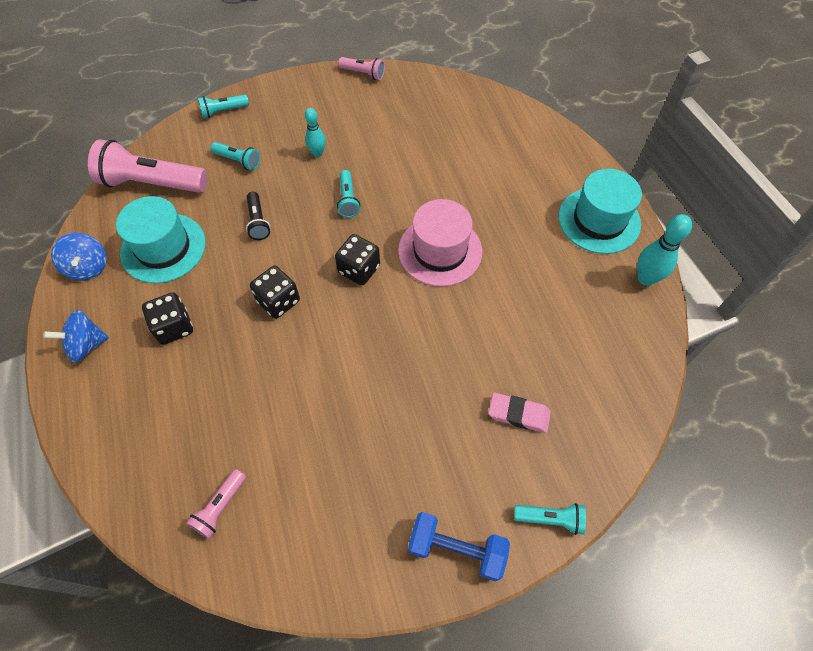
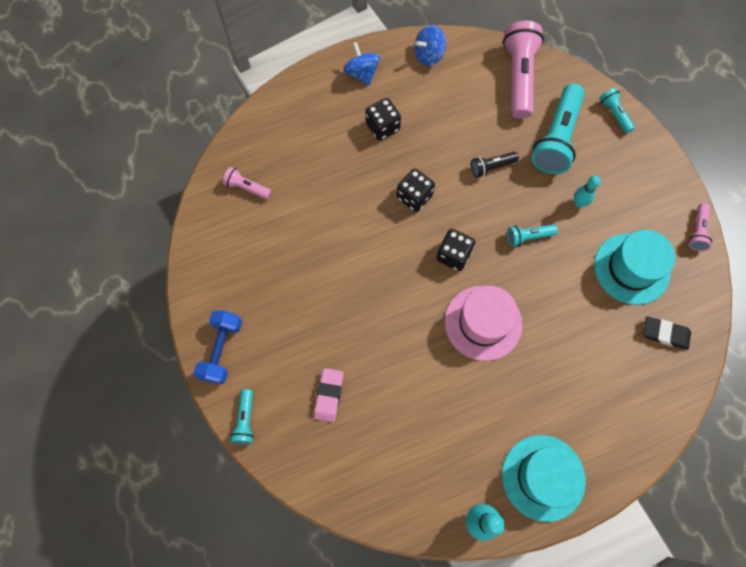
camera: 85 degrees right, 10 degrees up
(163, 248) = (454, 102): turquoise hat -> turquoise hat (631, 268)
(238, 161) = (557, 138): turquoise flashlight -> turquoise flashlight, size x2.05
(461, 111) = (665, 334): none -> black eraser

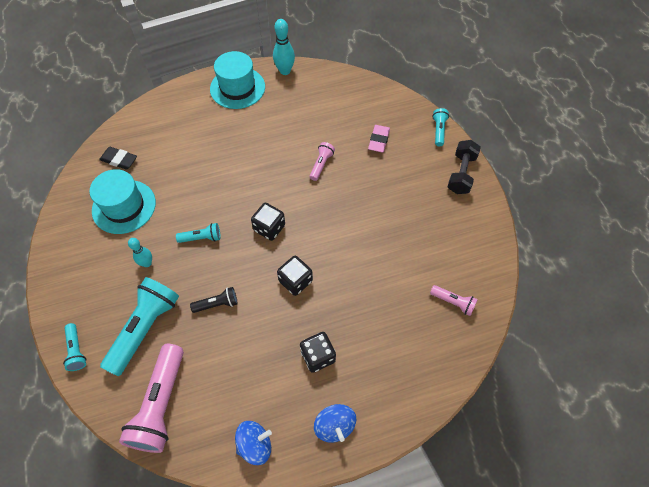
camera: 175 degrees left, 10 degrees down
(222, 350) = (461, 174): blue dumbbell -> black dumbbell
(483, 323) = (256, 177): pink hat -> none
(697, 231) = (54, 231): pink flashlight -> pink flashlight (321, 165)

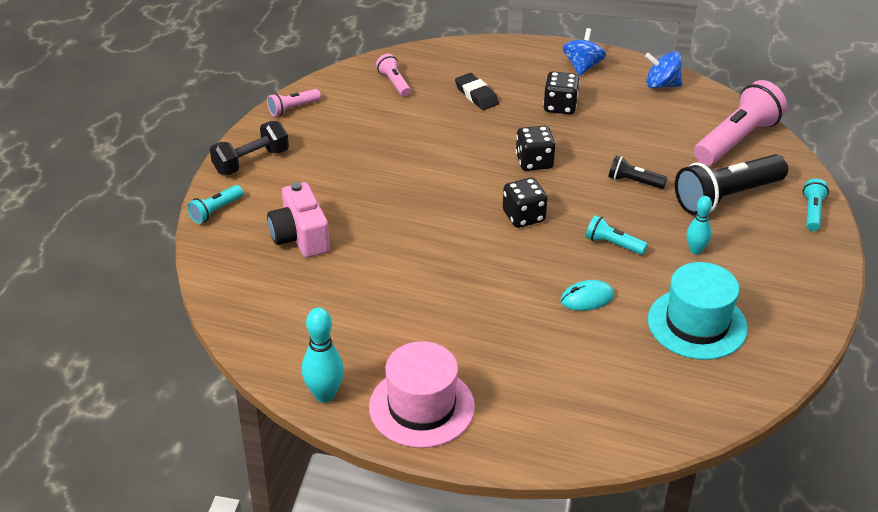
camera: 145 degrees left, 20 degrees down
(119, 160) = (676, 389): black eraser -> black eraser (476, 95)
(145, 328) = (726, 197): turquoise flashlight -> black flashlight
(195, 189) = (587, 298): none -> turquoise mouse
(237, 88) = (421, 407): turquoise hat -> pink hat
(321, 165) = (400, 247): pink flashlight -> pink flashlight (293, 109)
(379, 140) = (300, 237): pink eraser -> pink camera

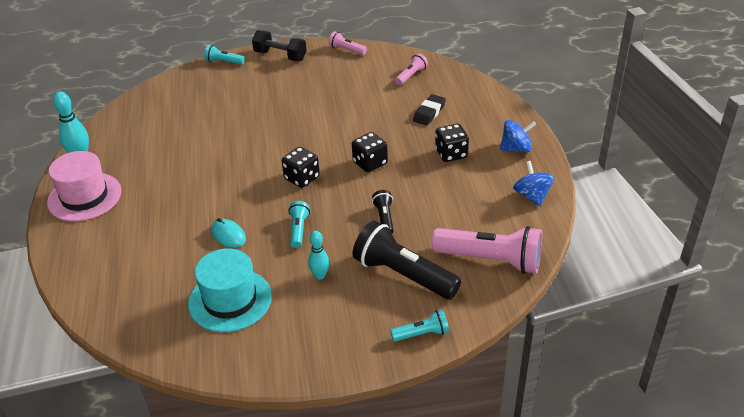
camera: 65 degrees right, 0 degrees up
(300, 237) = (219, 98): pink camera -> none

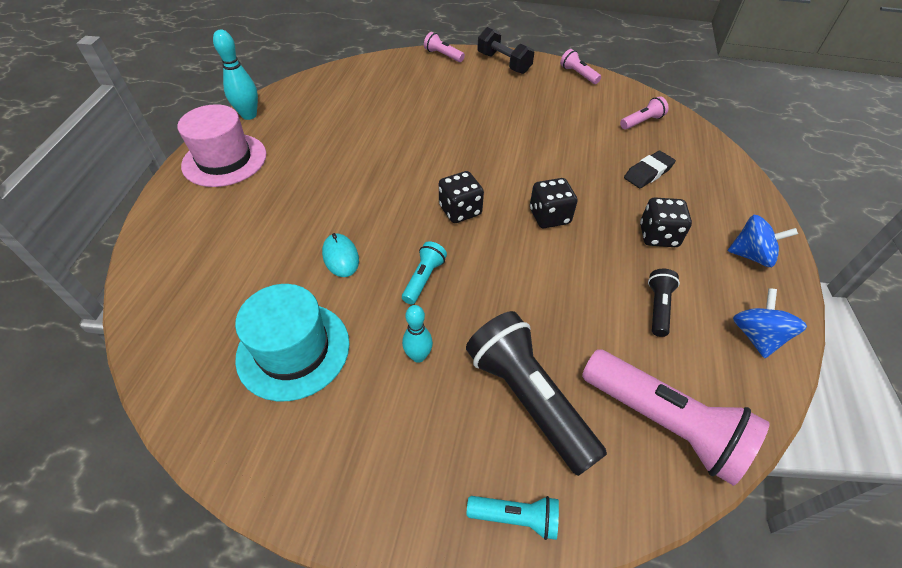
camera: 20 degrees right, 10 degrees up
(224, 62) = (443, 55): turquoise flashlight -> pink flashlight
(384, 218) = (537, 300): black flashlight -> black flashlight (658, 307)

